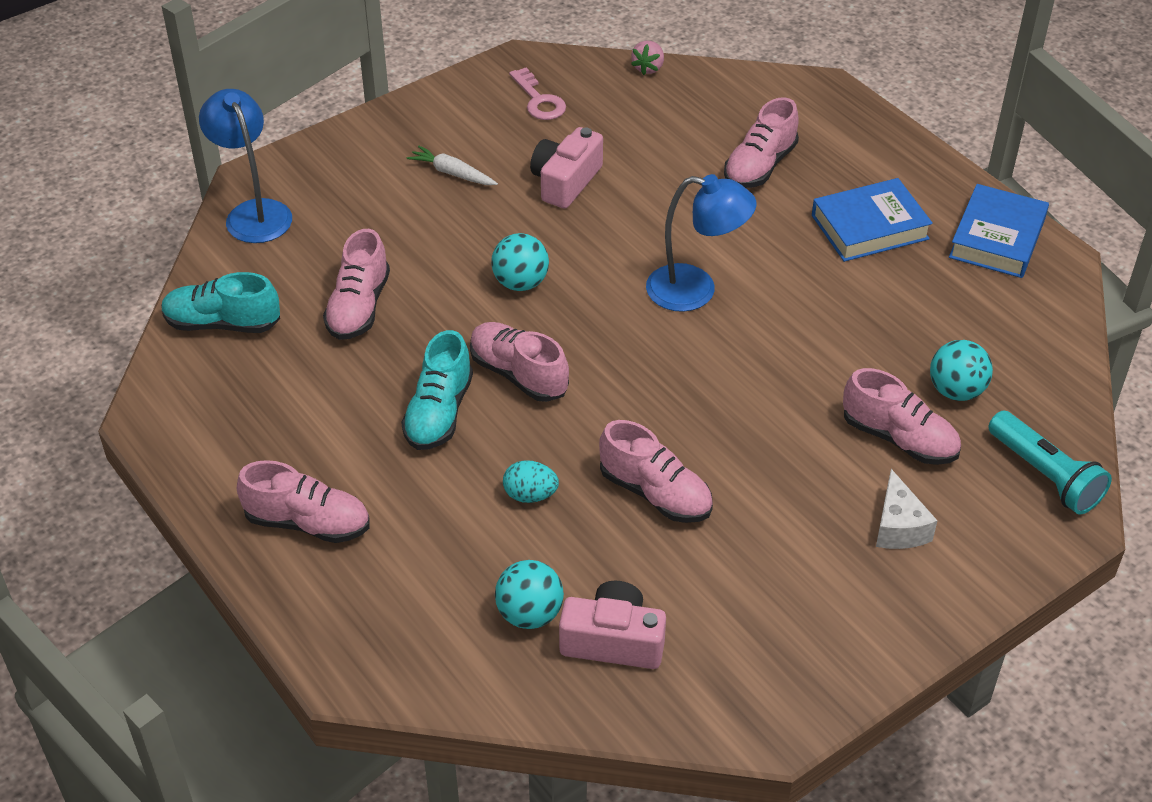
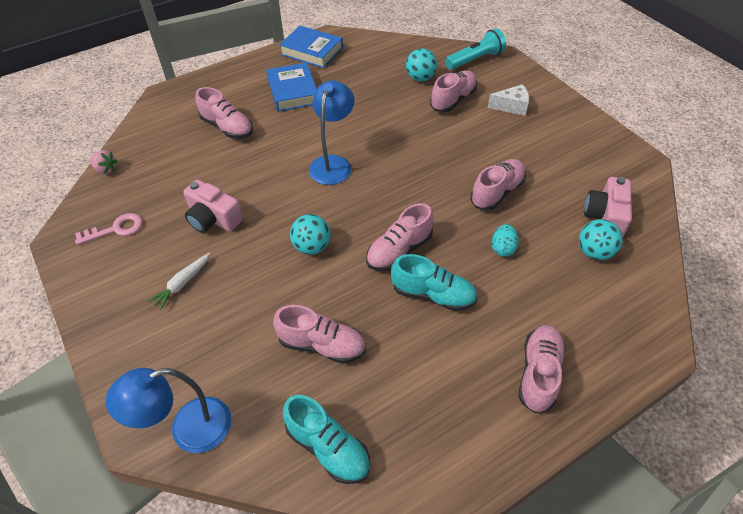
camera: 85 degrees left, 5 degrees up
(223, 323) = (328, 447): turquoise shoe -> turquoise shoe turned 60 degrees counterclockwise

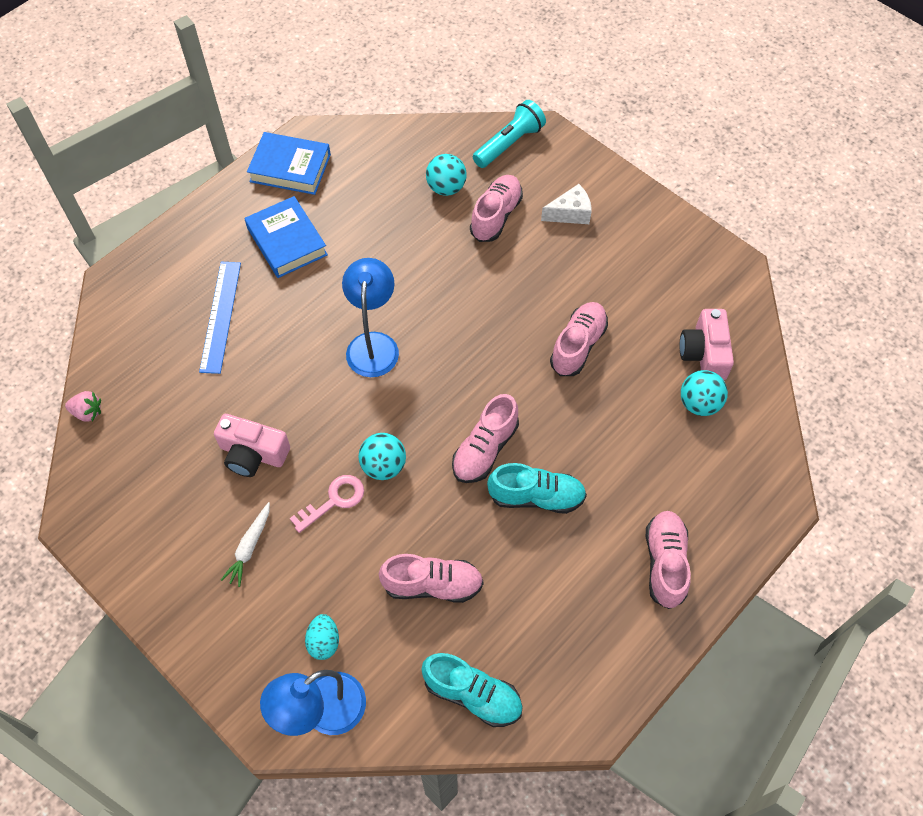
camera: 15 degrees left, 10 degrees up
(116, 229) = (138, 494): pink key -> pink key (334, 501)
(227, 127) = (221, 316): pink shoe -> blue ruler
(503, 248) = (599, 421): turquoise egg -> turquoise egg (324, 642)

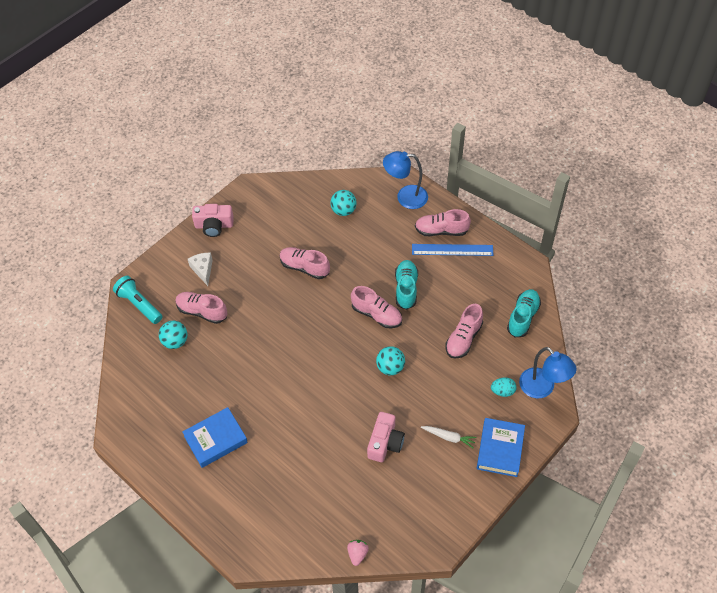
camera: 90 degrees left, 5 degrees down
(221, 316) = (279, 476): blue ruler -> blue ruler (452, 250)
(290, 168) = (147, 444): blue book -> blue book (500, 449)
(334, 501) = (415, 393): pink key -> none
(373, 344) = (302, 379): blue lamp -> blue lamp (405, 197)
(432, 585) = (463, 338): pink shoe -> pink shoe turned 150 degrees counterclockwise
(704, 353) = (310, 206): pink camera -> pink camera (214, 225)

